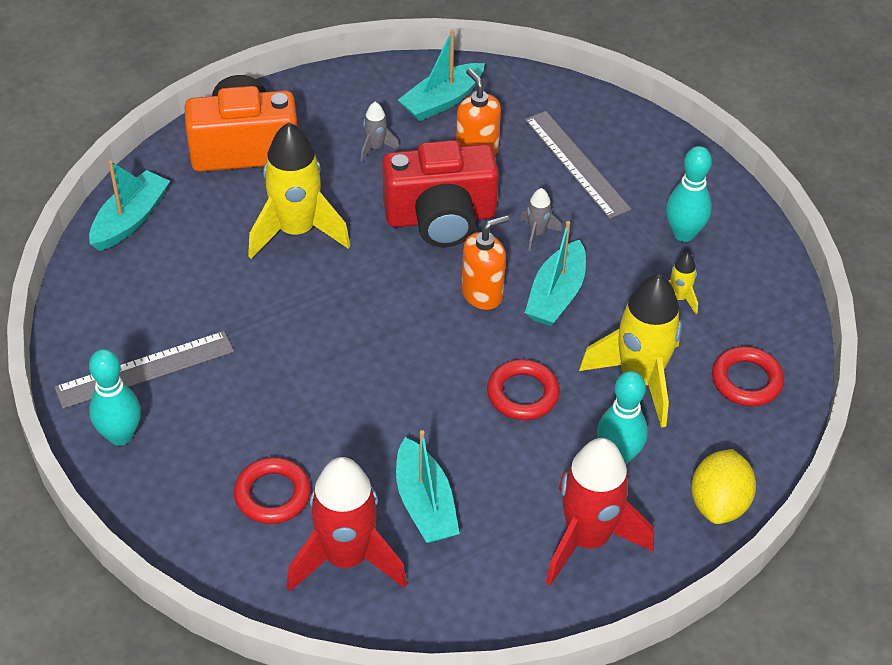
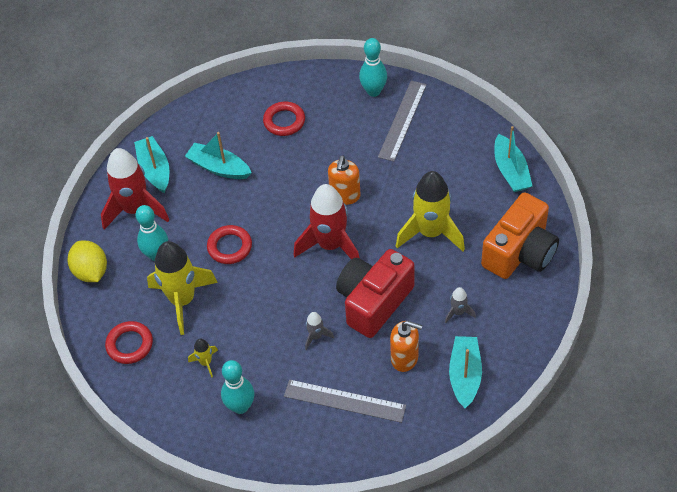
camera: 140 degrees right, 5 degrees up
(346, 558) = (226, 124): red rocket -> red rocket (330, 245)
(482, 294) = (304, 279): orange soap dispenser -> orange soap dispenser (345, 196)
(556, 295) = (268, 310): turquoise boat -> turquoise boat (154, 170)

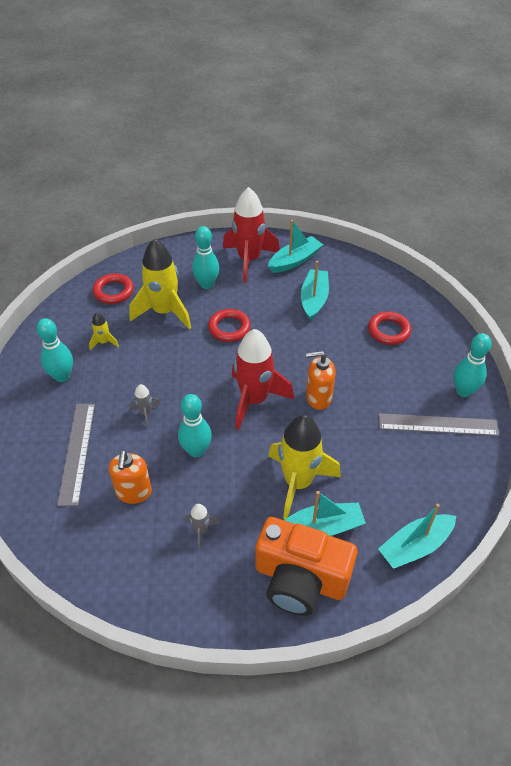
camera: 70 degrees right, 5 degrees down
(91, 271) = (179, 251): yellow lemon -> none
(374, 302) = (196, 450): red camera -> turquoise bowling pin
(465, 375) = (121, 553): turquoise boat -> turquoise boat (322, 527)

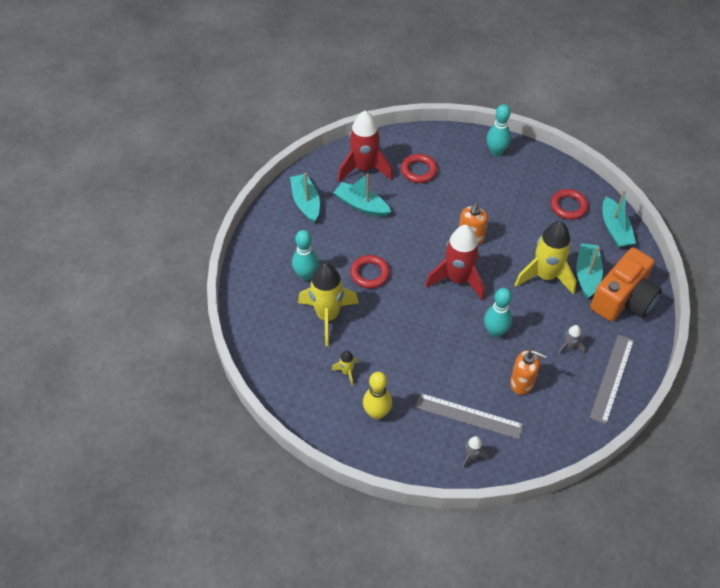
camera: 70 degrees left, 5 degrees up
(62, 376) = (377, 413): turquoise bowling pin -> yellow bowling pin
(113, 291) = (280, 351): red ring -> red ring (568, 206)
(146, 413) = (444, 357): grey rocket -> grey rocket (472, 456)
(249, 260) = (288, 235): red rocket -> red rocket (364, 168)
(437, 425) = (521, 178): grey ruler -> grey ruler (612, 378)

